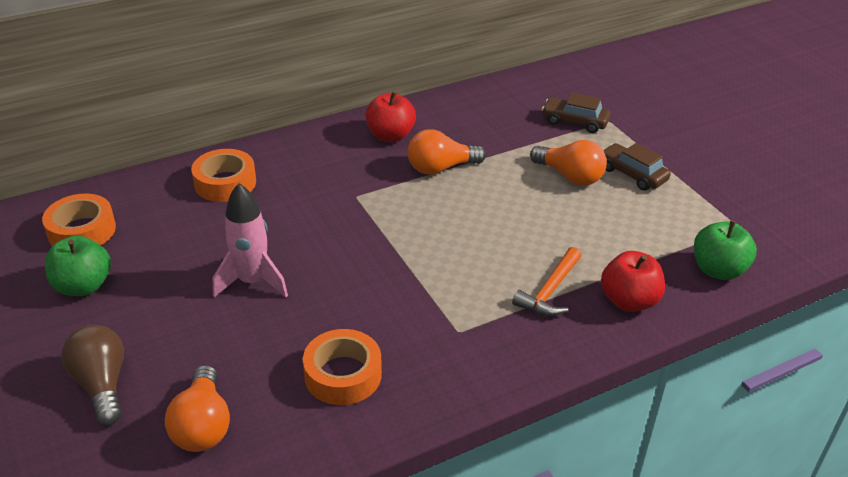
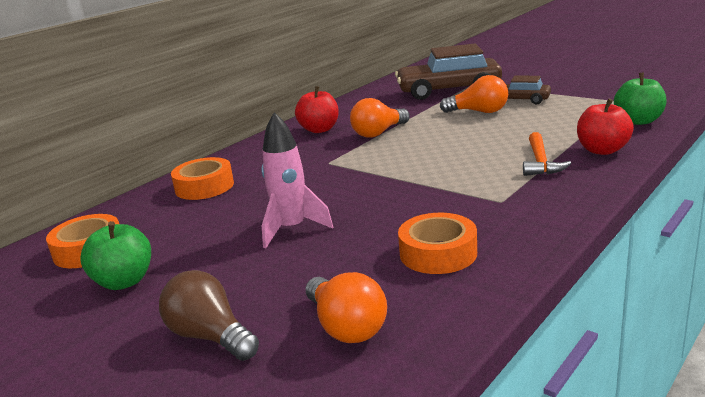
camera: 20 degrees left, 15 degrees down
(574, 122) = (448, 91): brown car -> brown car, size x1.92

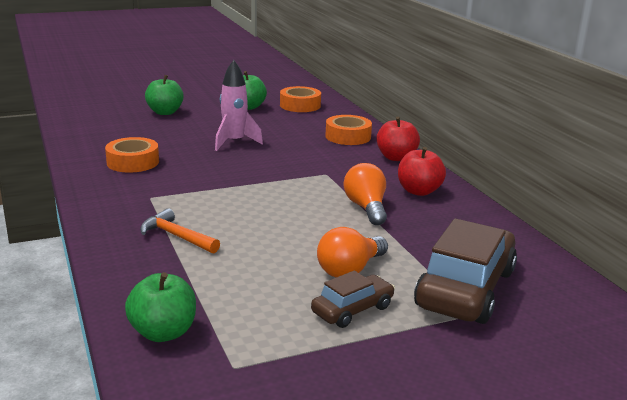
camera: 115 degrees right, 0 degrees up
(210, 337) = (165, 112): brown light bulb -> green apple
(346, 327) = (118, 131): orange light bulb -> none
(602, 150) = (144, 271): red apple -> red apple (396, 157)

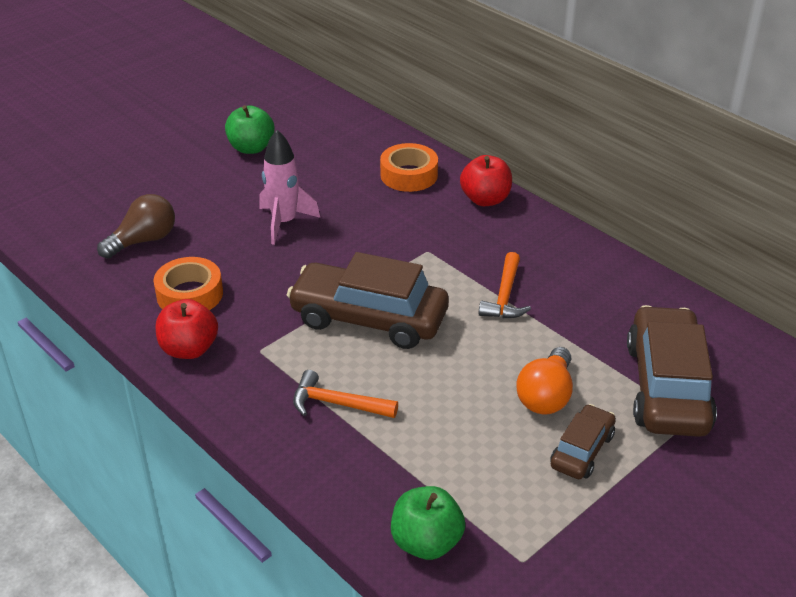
camera: 20 degrees left, 15 degrees up
(131, 133) = (143, 241): none -> brown light bulb
(165, 112) = (154, 186): green apple -> none
(247, 198) = (369, 318): none -> brown car
(300, 105) = (313, 128): orange tape -> none
(366, 208) = (505, 296): orange light bulb -> orange hammer
(419, 191) = (542, 251): red apple -> red apple (189, 349)

